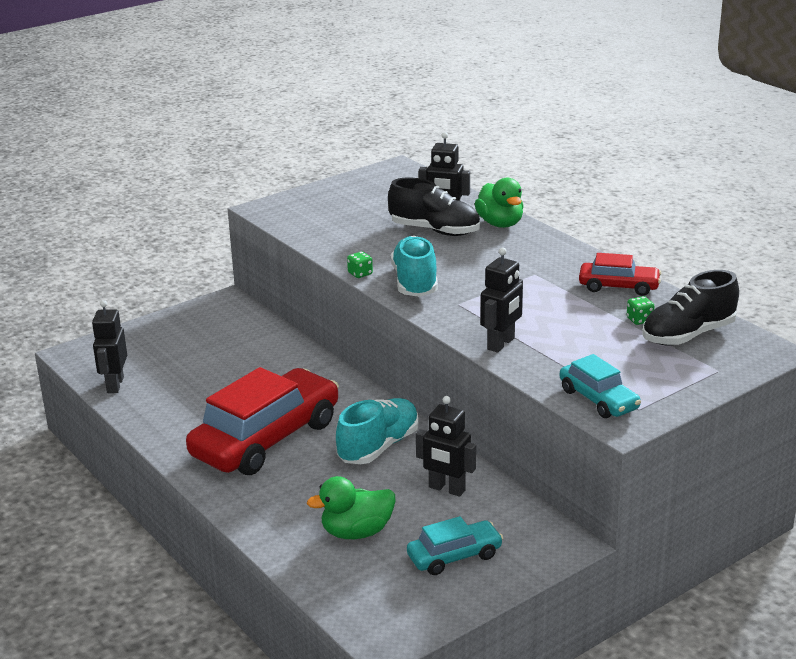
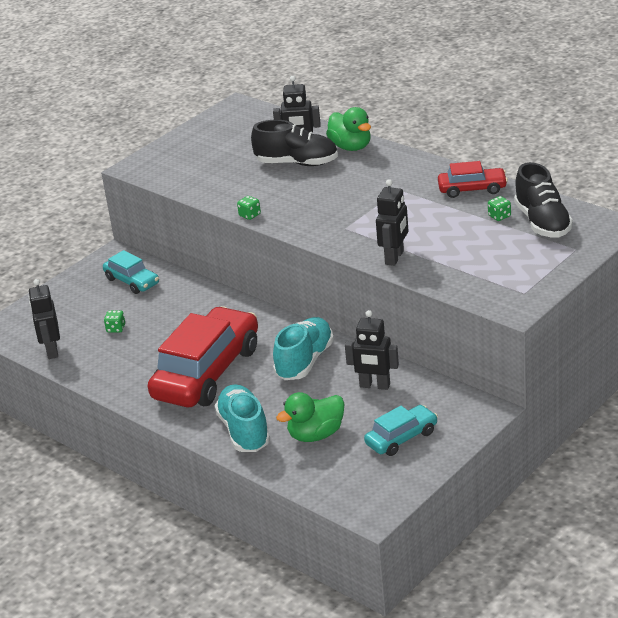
camera: 10 degrees left, 5 degrees up
(192, 374) = (116, 328): none -> green dice
(415, 283) = (300, 215): turquoise shoe -> turquoise shoe (244, 431)
(598, 399) = (490, 291): turquoise car -> turquoise car (132, 281)
(688, 335) = (542, 222): black shoe -> black shoe turned 60 degrees counterclockwise

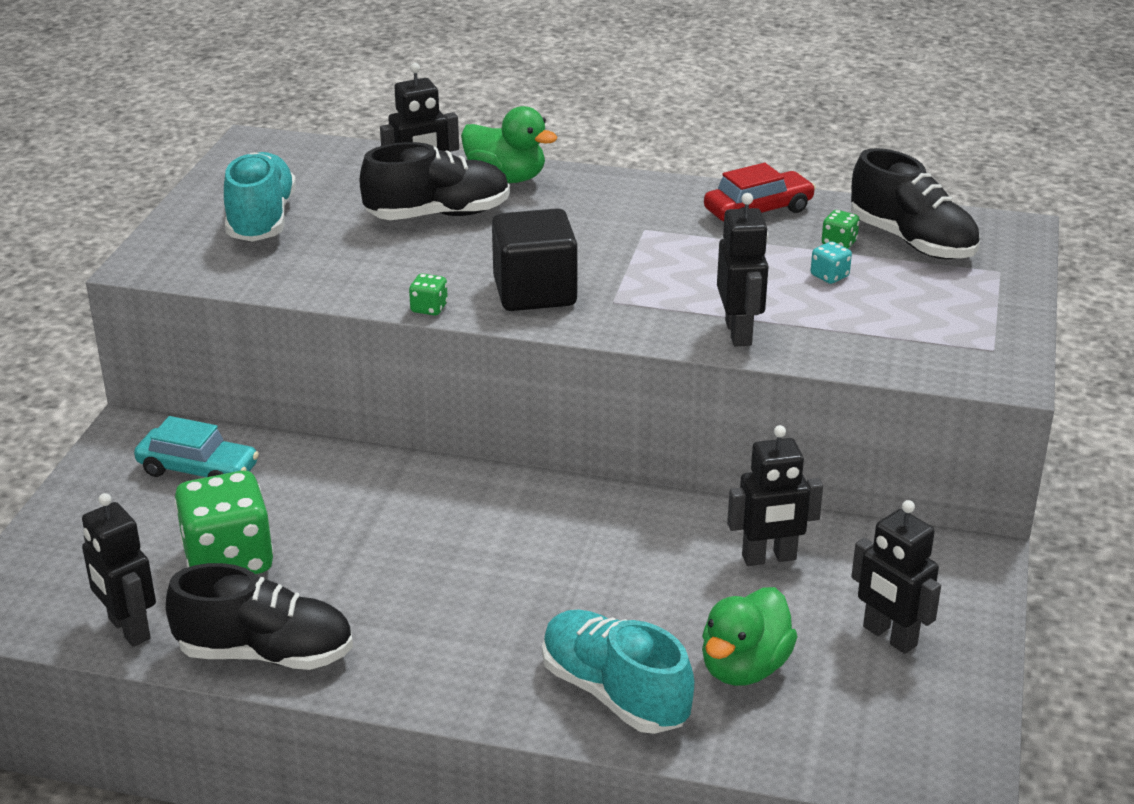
camera: 30 degrees left, 0 degrees up
(102, 375) = (266, 653): none -> black shoe
(116, 328) = (229, 560): green dice -> green dice, size x2.45
(207, 373) = (462, 602): red car -> none
(305, 361) = (618, 543): turquoise shoe -> turquoise shoe (261, 220)
(309, 216) = (534, 292): none -> black cube
(401, 438) = (889, 636): turquoise car -> black robot
(475, 234) = (829, 276): none -> turquoise dice

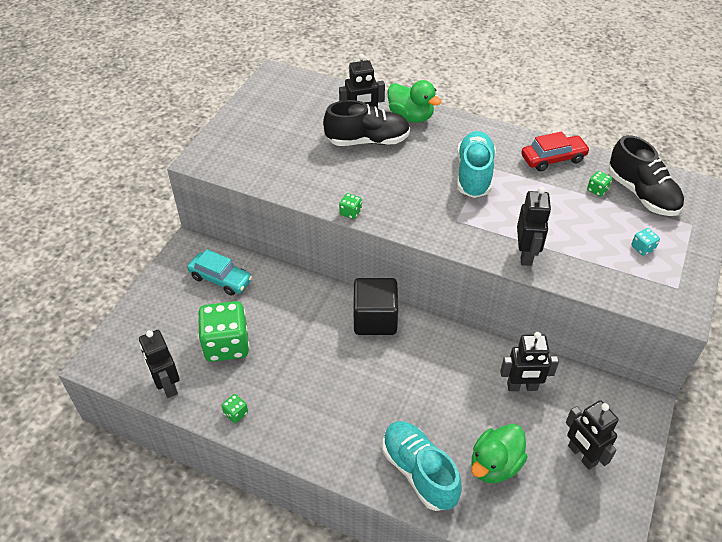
camera: 10 degrees right, 15 degrees up
(261, 220) = (269, 133): turquoise shoe -> turquoise shoe (474, 175)
(266, 653) = (236, 413): black shoe -> green dice
(534, 292) = (412, 207): black cube -> black cube (375, 319)
(829, 276) = (587, 216): turquoise dice -> turquoise dice (642, 248)

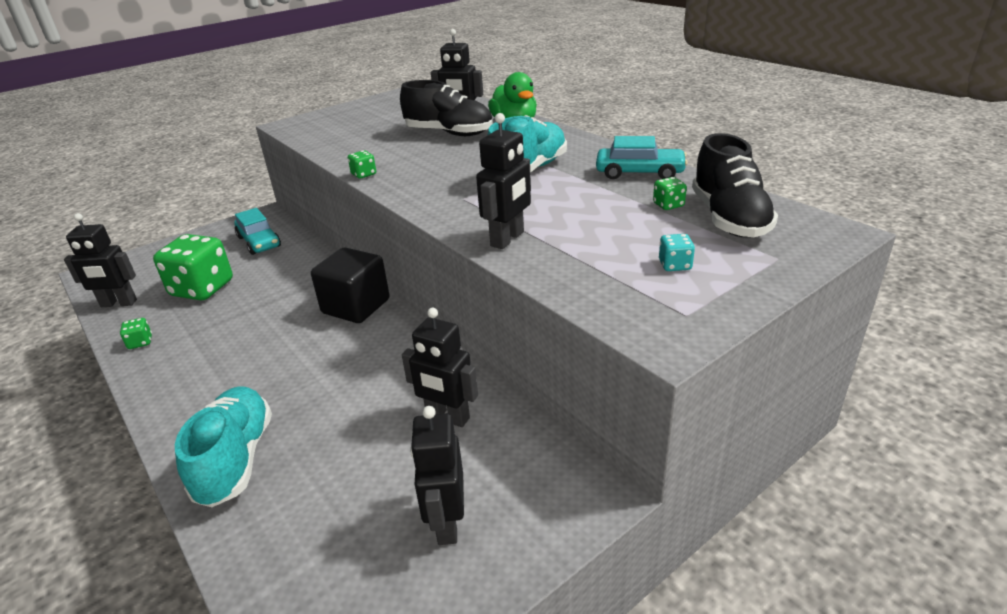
camera: 30 degrees right, 15 degrees down
(167, 385) = (119, 303): black robot -> black robot turned 90 degrees counterclockwise
(495, 465) = (325, 487): green duck -> none
(553, 159) = (639, 173): red car -> turquoise car

